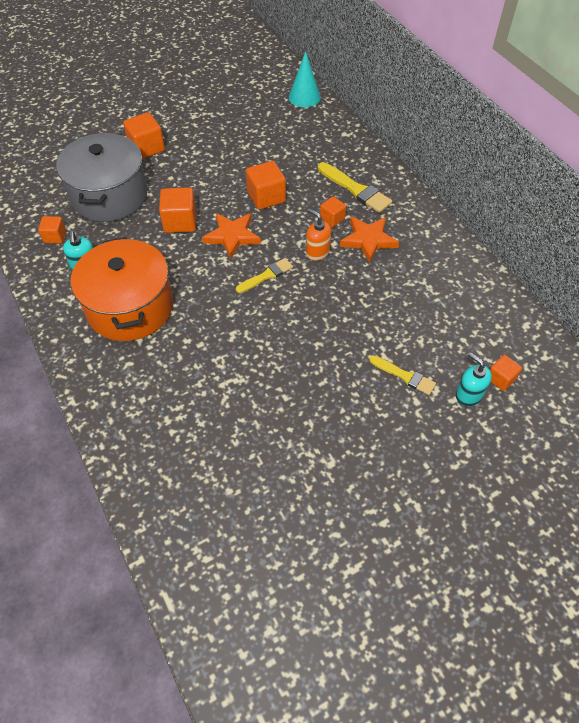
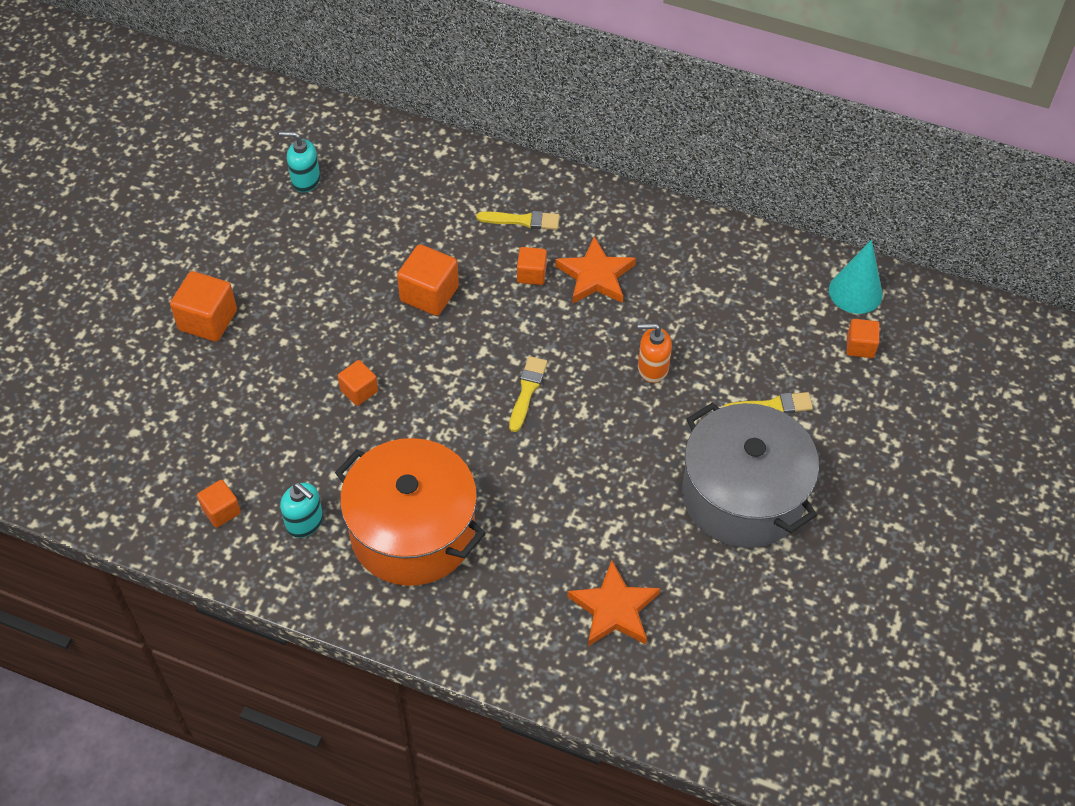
camera: 40 degrees left, 0 degrees up
(109, 195) = (231, 414): grey pot -> grey pot (743, 496)
(180, 222) = (359, 391): orange cube -> orange cube, size x0.60
(232, 236) = (440, 369): orange star -> orange star (614, 609)
(304, 97) = (339, 129): turquoise cone -> turquoise cone (855, 292)
(317, 252) = (555, 326): orange soap dispenser -> orange soap dispenser (652, 368)
(356, 189) = (522, 220): yellow brush -> yellow brush, size x0.64
(468, 395) = (846, 384): turquoise soap dispenser -> turquoise soap dispenser (305, 180)

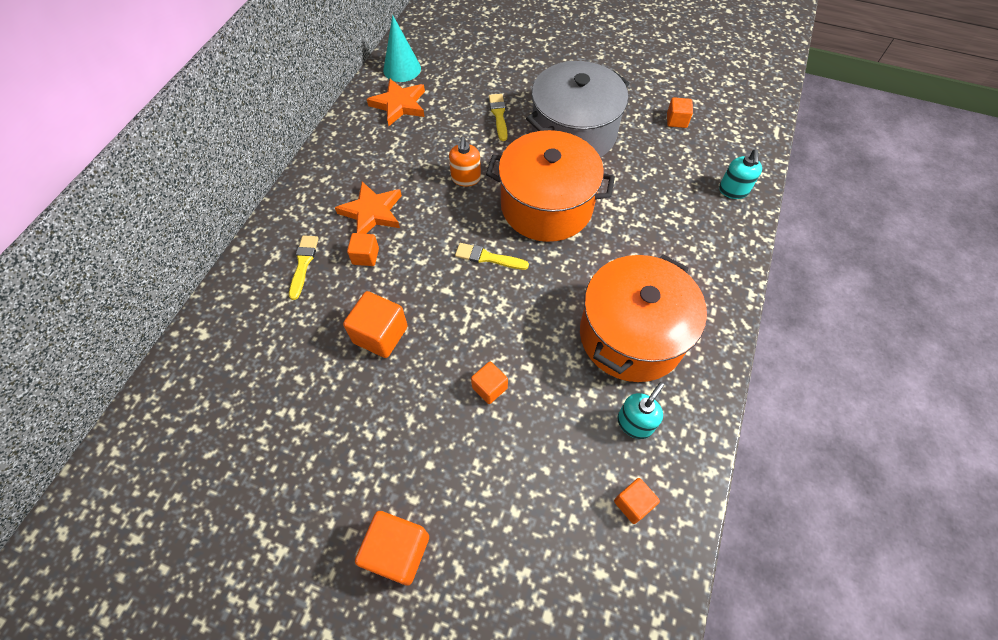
camera: 90 degrees left, 5 degrees up
(305, 180) = (211, 464): turquoise soap dispenser -> turquoise soap dispenser (733, 191)
(608, 455) = (546, 206): none -> orange pot
(614, 609) = (674, 203): orange star -> orange star (399, 104)
(860, 346) = (449, 70): orange cube -> orange cube (676, 120)

